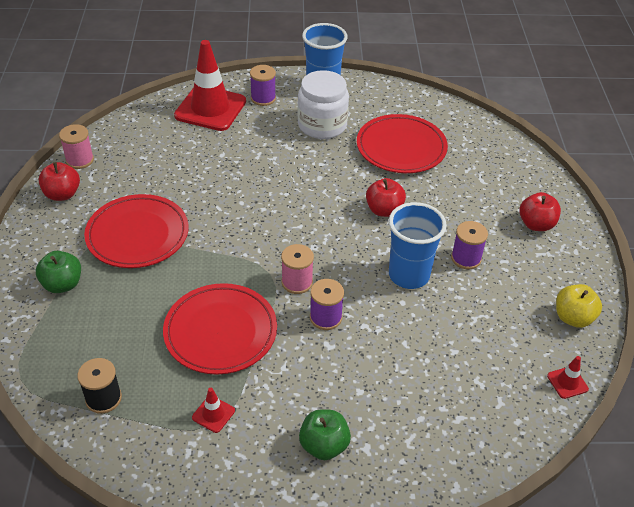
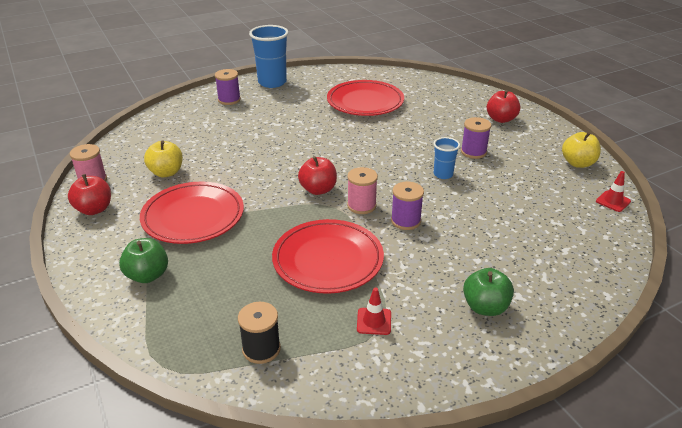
camera: 25 degrees left, 10 degrees down
(147, 173) = (166, 172): none -> yellow apple
(210, 108) = (189, 116): red traffic cone -> none
(322, 125) = (292, 104): white jar -> none
(384, 210) = (387, 141): red apple -> red apple (318, 190)
(409, 275) = (443, 174): blue cup -> blue cup, size x0.54

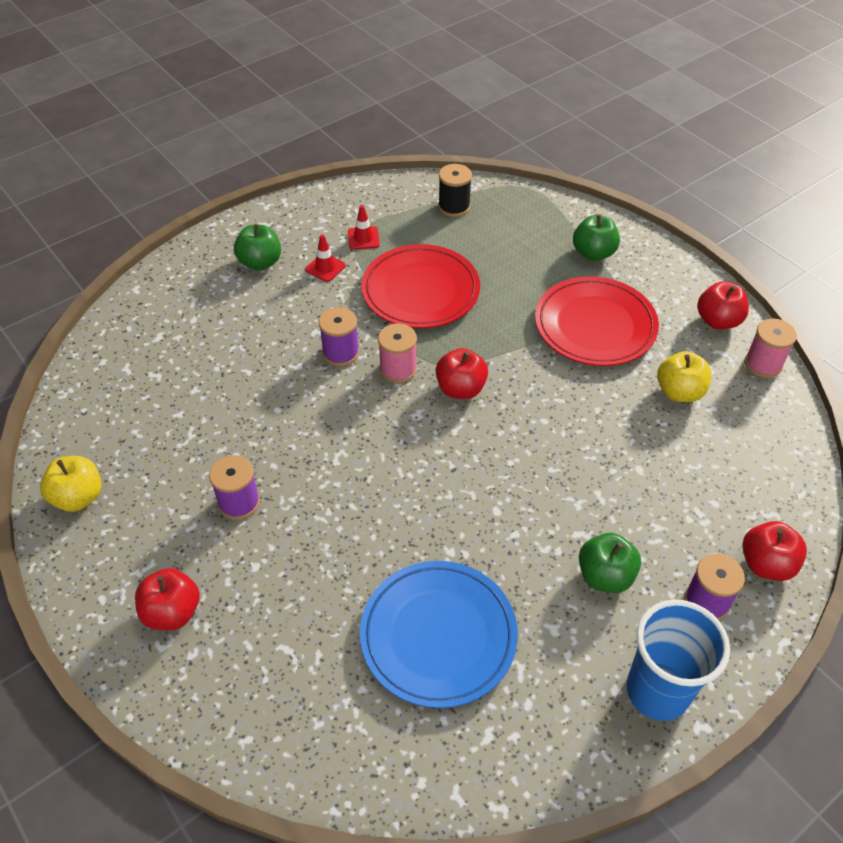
camera: 170 degrees right, 15 degrees up
(188, 107) = (766, 564): none -> red apple
(273, 110) = (605, 576): none -> green apple
(365, 102) = (438, 636): red plate -> blue plate
(443, 174) = (291, 442): blue cup -> none
(613, 201) = (64, 421): red traffic cone -> red traffic cone (325, 268)

